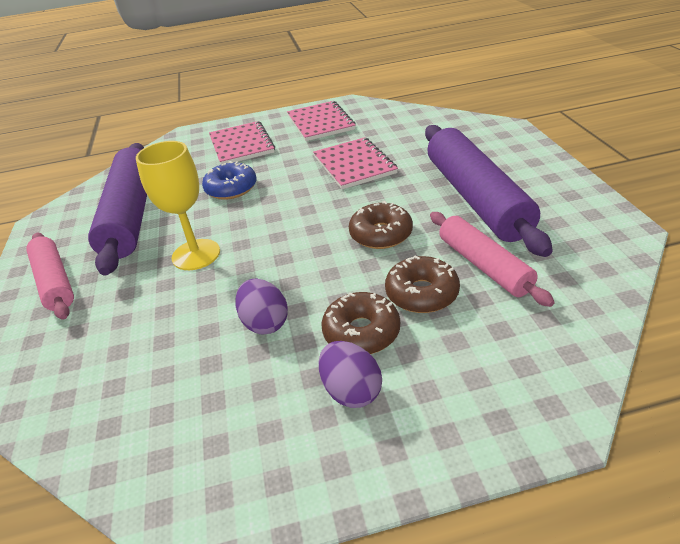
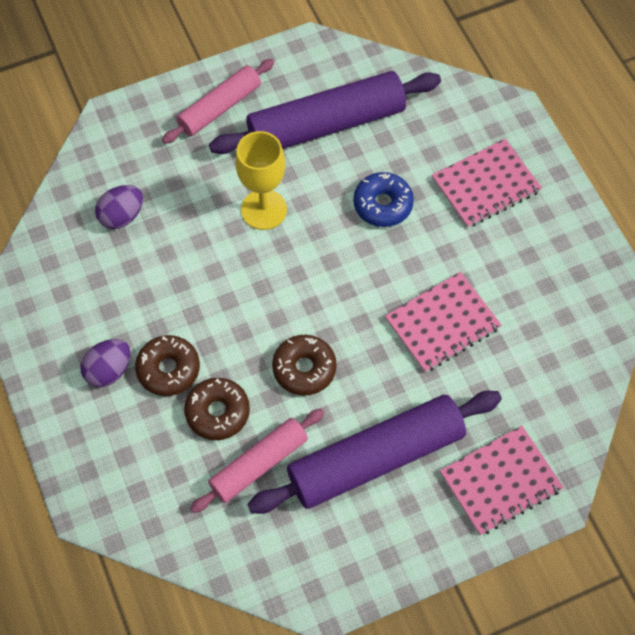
camera: 75 degrees right, 25 degrees up
(265, 323) = (176, 294): purple egg -> purple egg (122, 216)
(320, 123) = (554, 264): pink notebook -> pink notebook (500, 481)

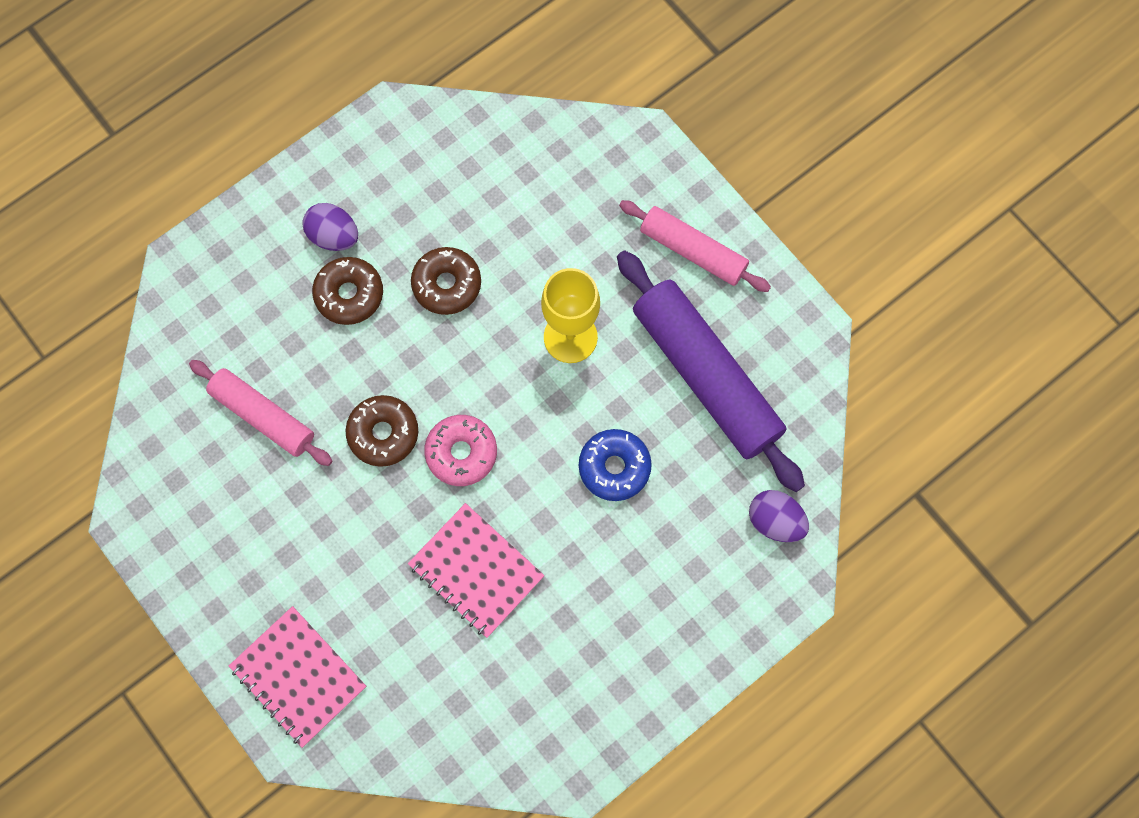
camera: 75 degrees right, 10 degrees up
(122, 216) = (520, 191): purple egg -> purple egg (775, 521)
(217, 412) = (312, 358): brown donut -> brown donut (447, 284)
(339, 312) = (461, 453): none -> pink donut
(376, 459) = (295, 536): purple rolling pin -> none
(485, 185) = (676, 581): pink notebook -> none

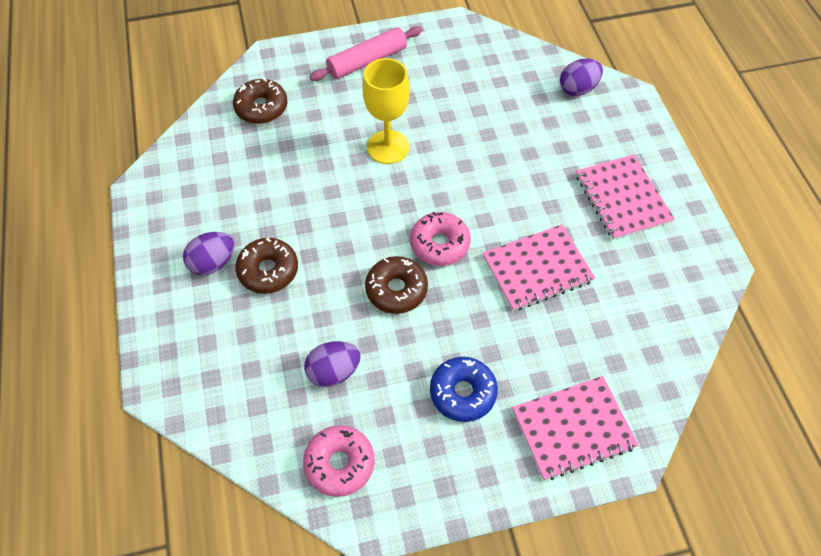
camera: 65 degrees left, 15 degrees down
(172, 468) = (339, 463): none -> pink donut
(263, 416) = (333, 372): pink rolling pin -> purple egg
(447, 284) = (302, 204): brown donut -> brown donut (261, 107)
(614, 467) = (498, 158): blue donut -> blue donut (463, 393)
(621, 633) = (622, 198): none -> pink notebook
(706, 375) = (459, 86): purple rolling pin -> none

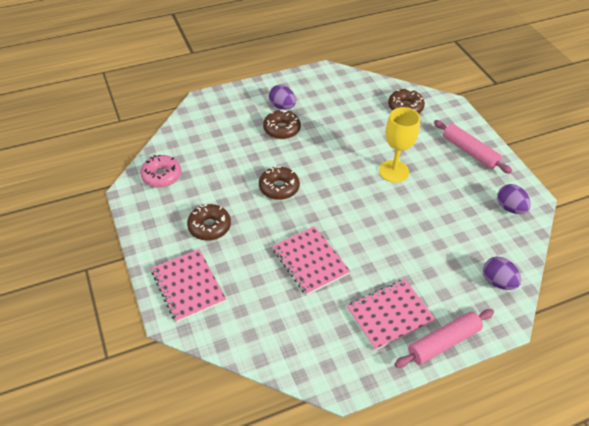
camera: 80 degrees right, 10 degrees down
(333, 372) = (218, 166): purple egg -> purple egg (510, 208)
(440, 244) = (319, 206): pink donut -> none
(463, 393) = (209, 227): blue donut -> brown donut
(658, 156) = (443, 342): none -> pink rolling pin

